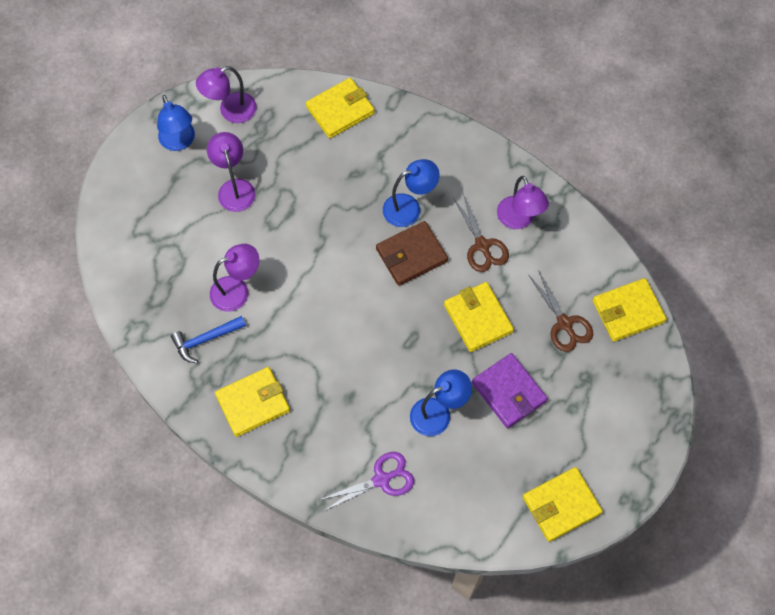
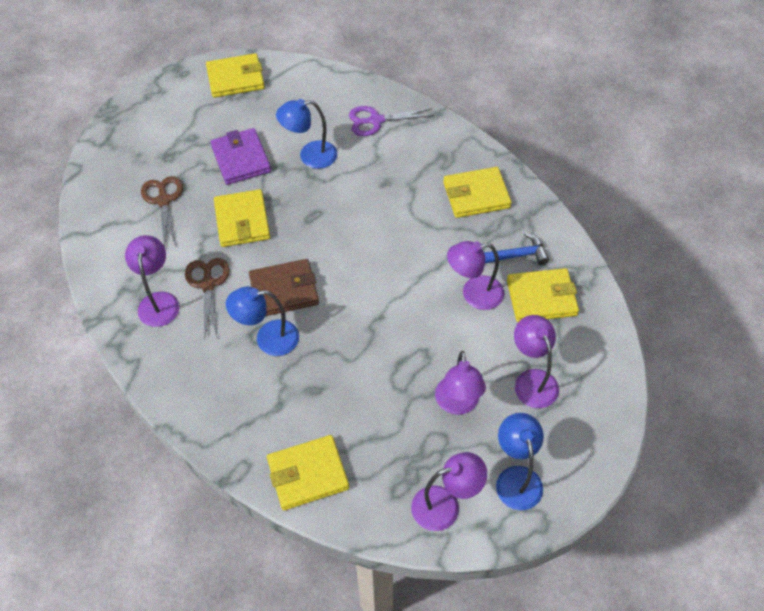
camera: 165 degrees left, 10 degrees down
(175, 221) = (532, 380): none -> purple lamp
(628, 311) = (100, 198): yellow wallet -> yellow wallet (541, 298)

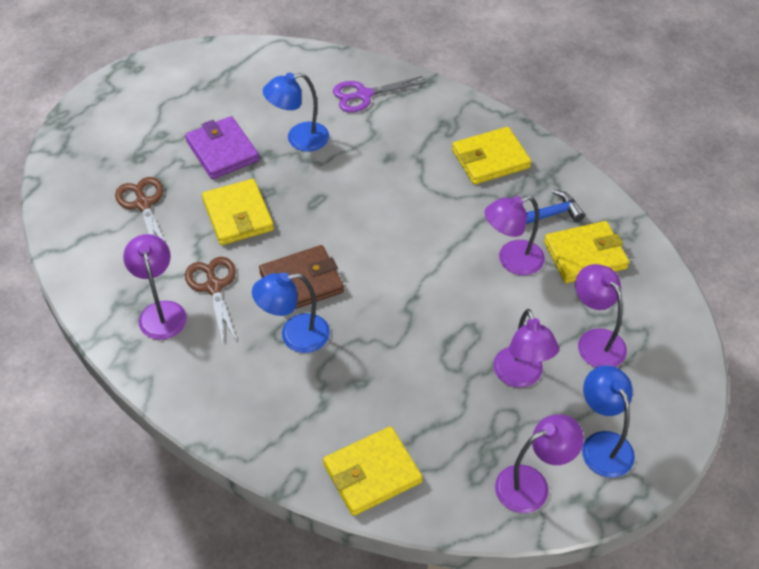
camera: 10 degrees left, 5 degrees down
(235, 78) = (198, 68): yellow wallet -> none

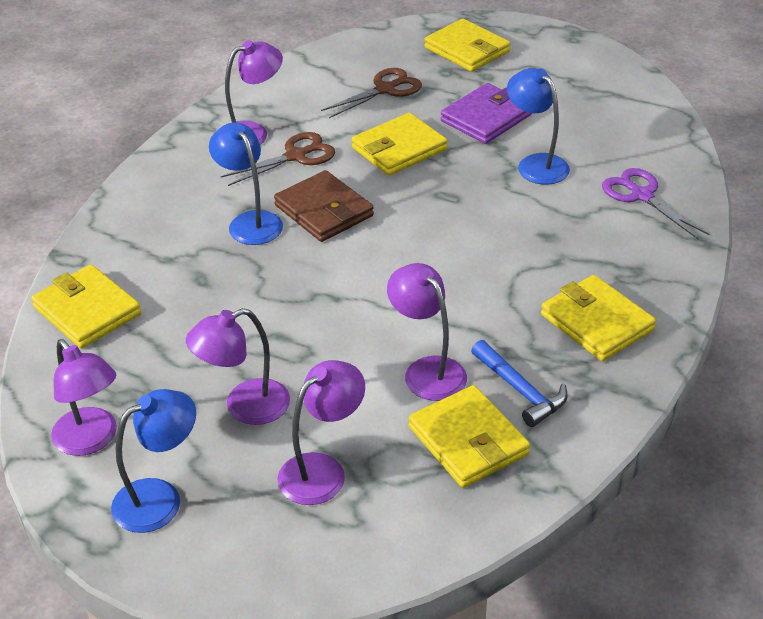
camera: 75 degrees right, 10 degrees down
(112, 136) = (467, 50): none -> yellow wallet

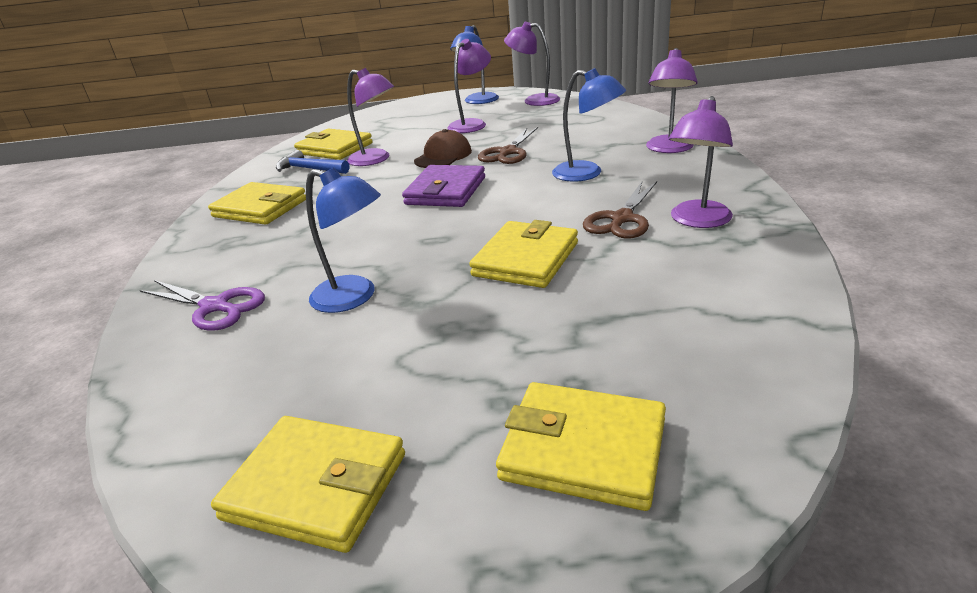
camera: 155 degrees right, 10 degrees down
(87, 311) = (617, 119): yellow wallet -> yellow wallet (316, 486)
(322, 470) = (408, 124): purple lamp -> purple lamp (668, 149)
(324, 211) = (537, 196): brown wallet -> none
(347, 332) = (443, 156): none -> brown cap
(385, 89) = (627, 318): brown scissors -> brown scissors (508, 152)
(486, 118) = (451, 330): purple wallet -> purple wallet (446, 191)

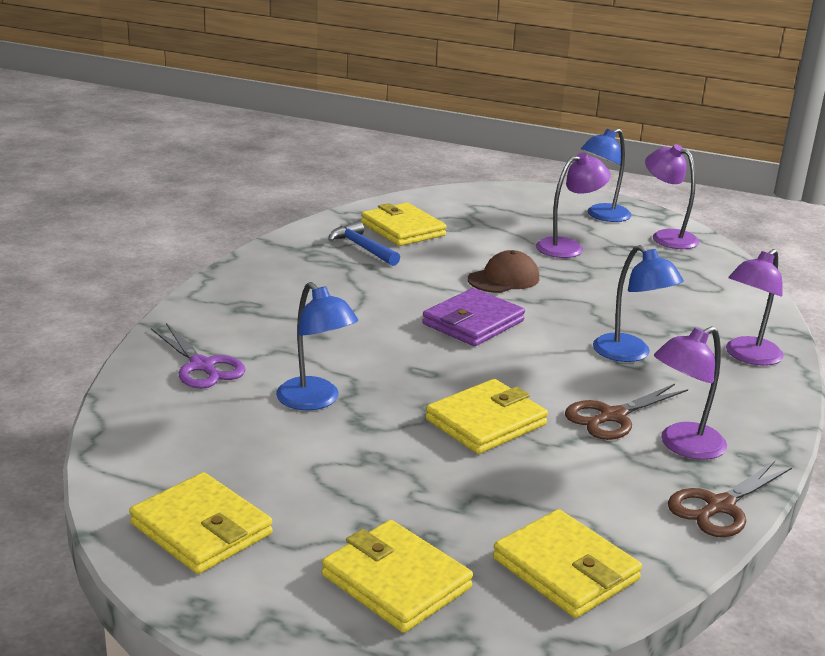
camera: 20 degrees right, 5 degrees down
(260, 208) = (290, 278): yellow wallet -> yellow wallet (565, 569)
(376, 159) = (434, 259): purple lamp -> none
(508, 152) = (573, 298): brown scissors -> brown scissors (720, 506)

